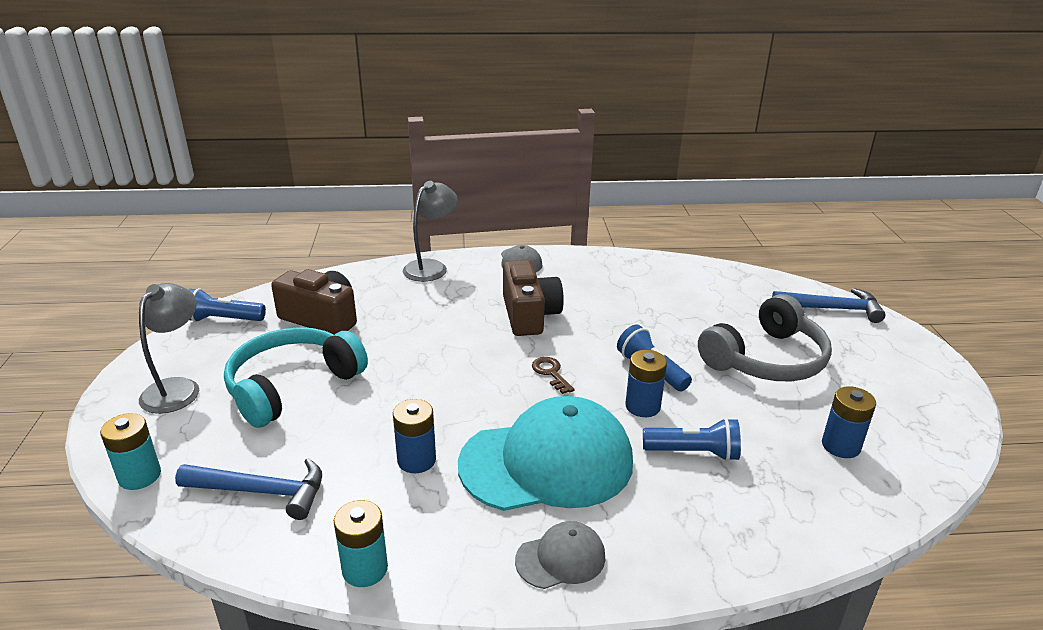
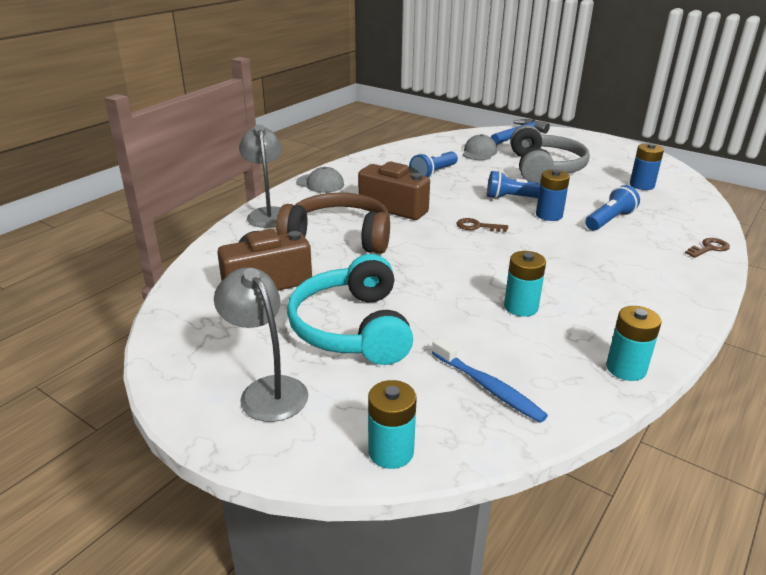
camera: 50 degrees left, 0 degrees up
(223, 320) = (181, 330): blue flashlight -> blue flashlight (433, 173)
(262, 491) = (488, 387): blue hammer -> blue toothbrush
(416, 460) = (521, 307): blue battery -> turquoise battery
(433, 314) = (339, 237): none -> brown headphones
(547, 462) = (573, 264): turquoise cap -> none
(561, 558) = (671, 294): grey cap -> grey cap (479, 152)
(730, 559) = (709, 248): none -> brown key

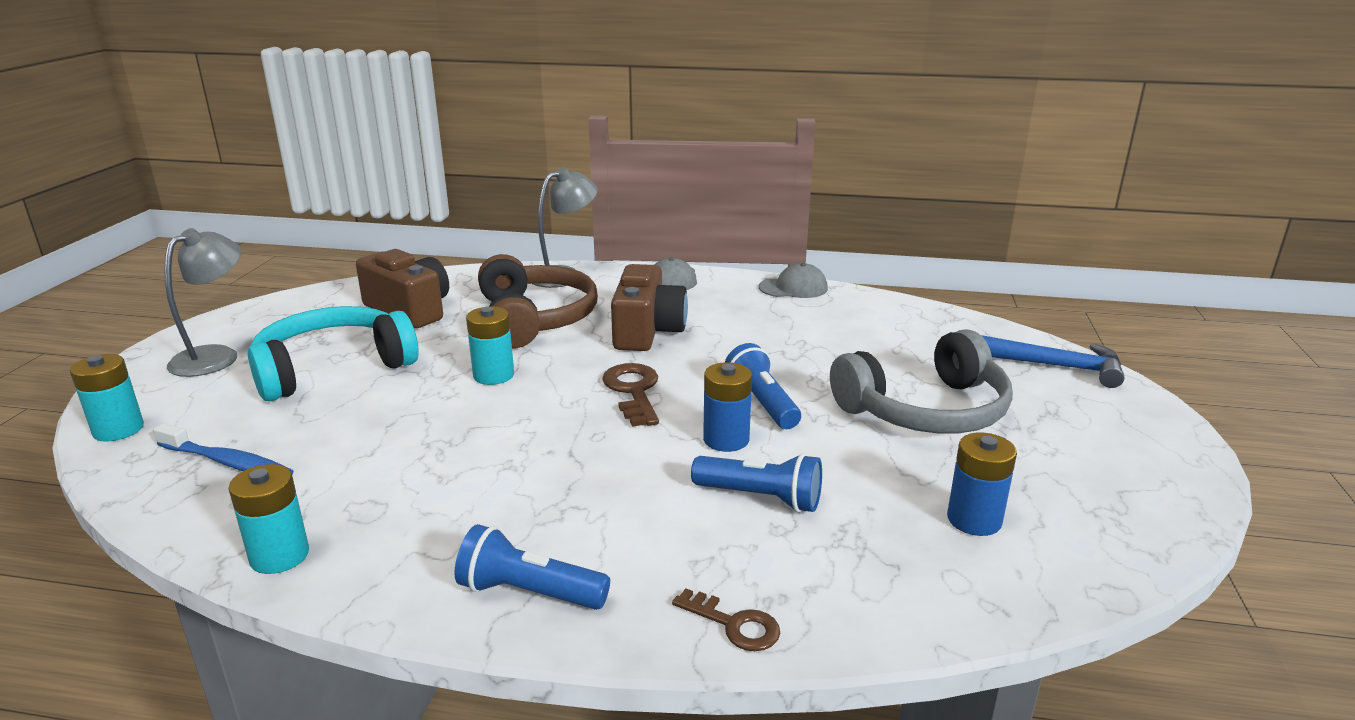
camera: 65 degrees right, 5 degrees down
(433, 173) = (786, 332): blue flashlight -> blue flashlight (529, 592)
(477, 226) = (633, 391): brown key -> brown key, size x1.54
(479, 152) = (918, 348): grey cap -> grey cap (793, 288)
(488, 387) = (228, 462): blue toothbrush -> blue toothbrush turned 90 degrees counterclockwise
(521, 307) = (415, 457): turquoise battery -> turquoise battery (493, 375)

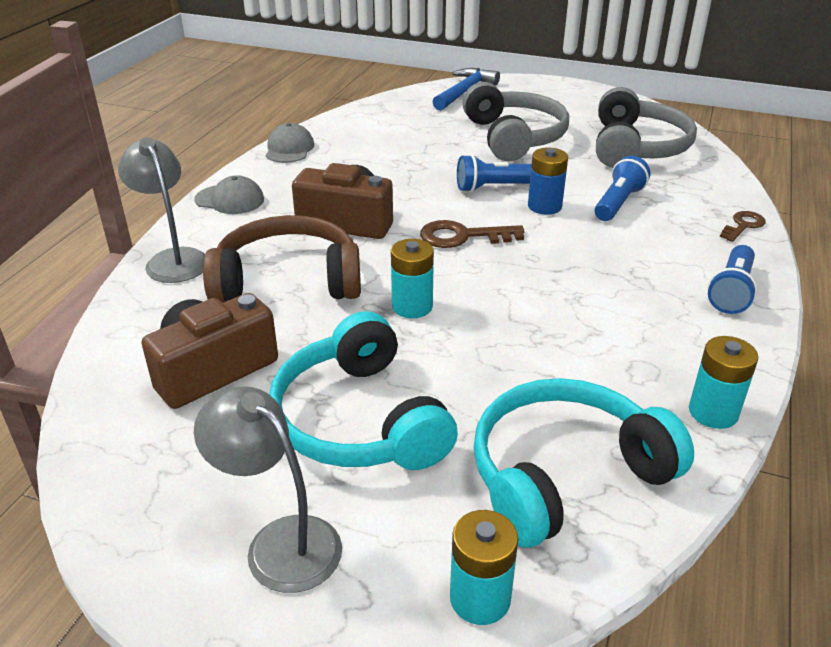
camera: 80 degrees left, 10 degrees up
(228, 462) = (564, 474): blue toothbrush -> turquoise headphones
(974, 520) = (637, 147): blue battery -> grey headphones

